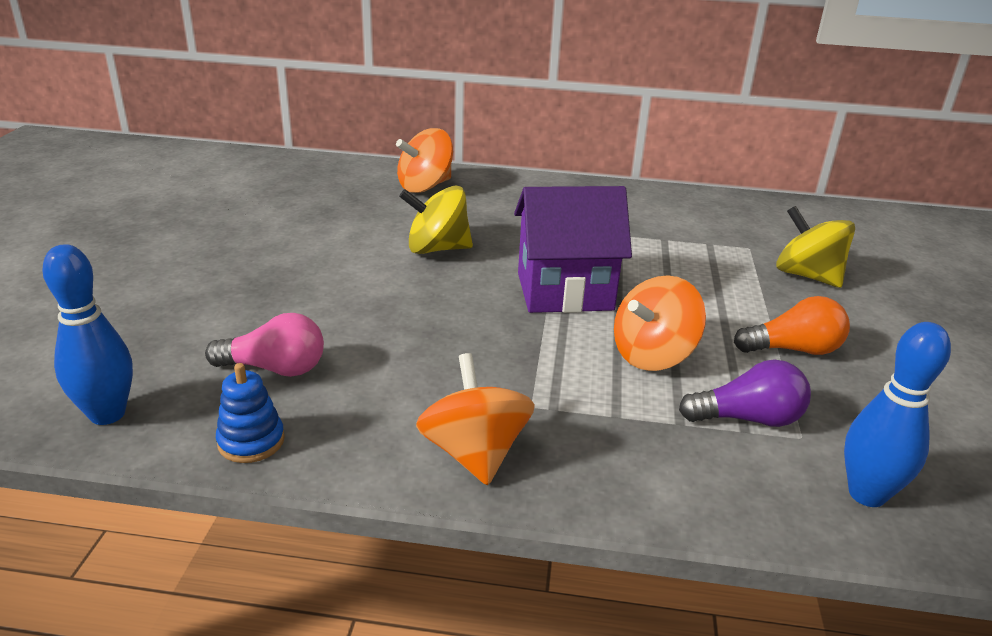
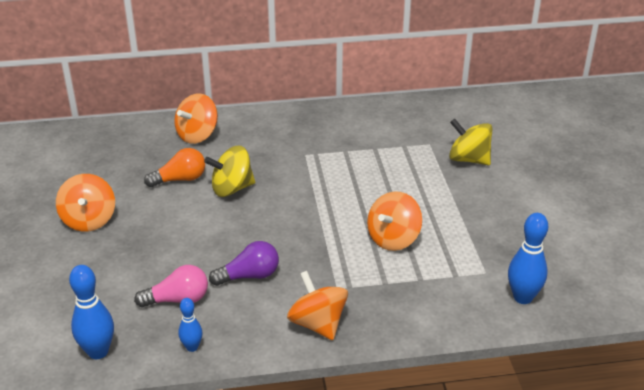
camera: 15 degrees left, 5 degrees up
(224, 249) = (89, 220): none -> orange spinning top
(251, 441) = (192, 347): blue stacking toy -> blue bowling pin
(564, 291) = (326, 205): purple house -> none
(747, 418) = (455, 268): purple light bulb -> purple light bulb (249, 276)
(793, 349) = (470, 216): orange light bulb -> orange light bulb (180, 179)

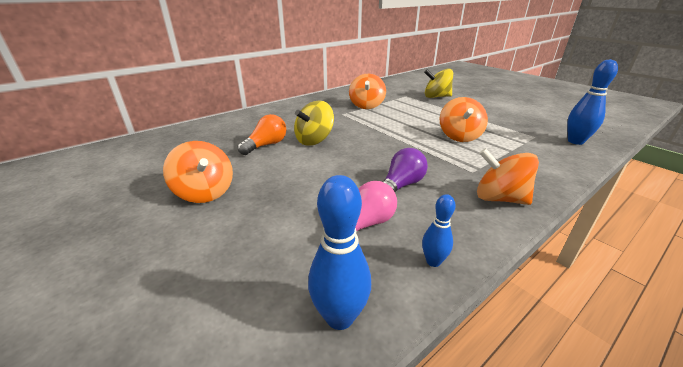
camera: 30 degrees left, 5 degrees down
(197, 135) = (252, 121): orange spinning top -> orange spinning top (366, 105)

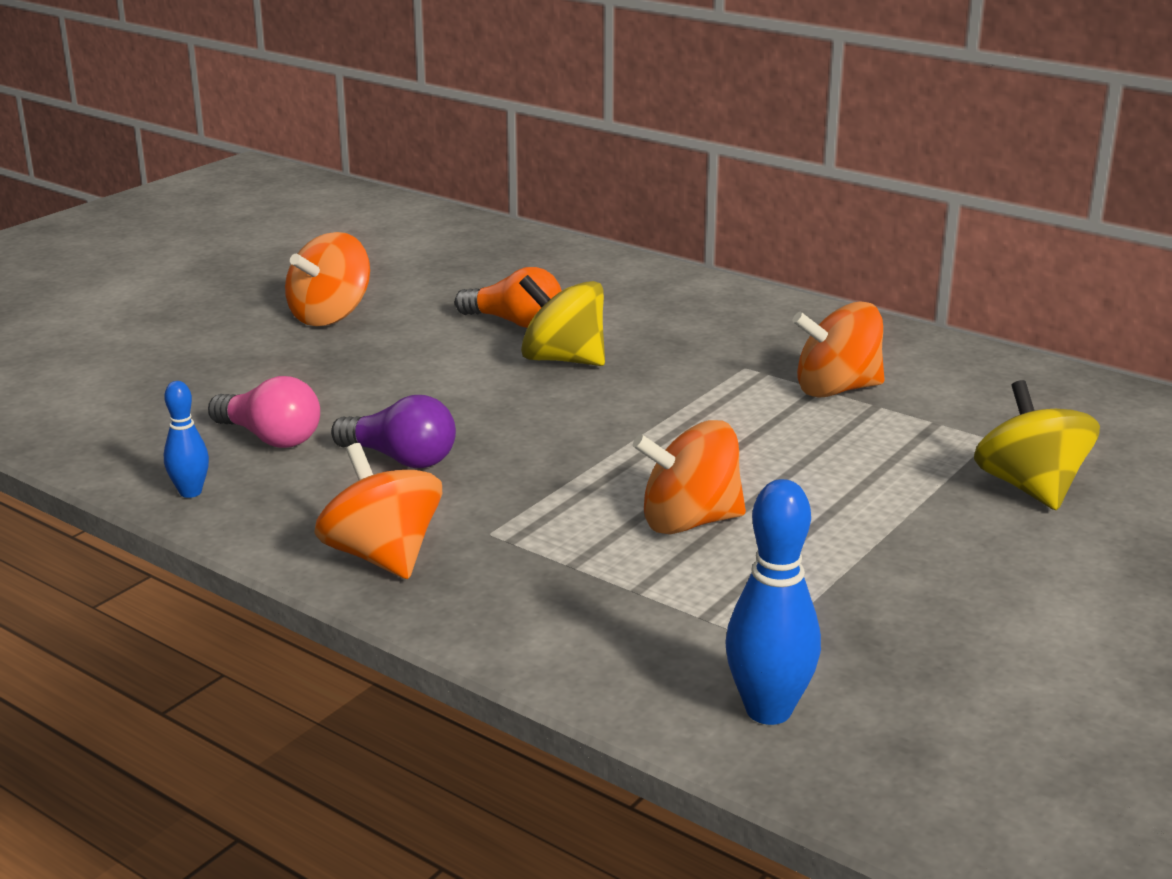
camera: 75 degrees right, 5 degrees down
(339, 317) = (93, 440): blue bowling pin -> none
(499, 198) = (382, 556): orange spinning top -> orange spinning top turned 45 degrees counterclockwise

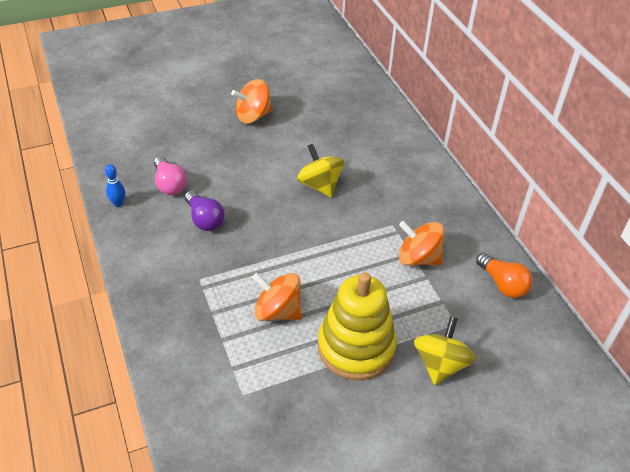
camera: 30 degrees right, 20 degrees up
(382, 556) = (152, 273): orange spinning top -> none
(515, 322) = (322, 151): orange light bulb -> orange light bulb (502, 284)
(768, 710) = (209, 431): blue bowling pin -> none
(878, 516) = (356, 347): none -> yellow stacking toy

